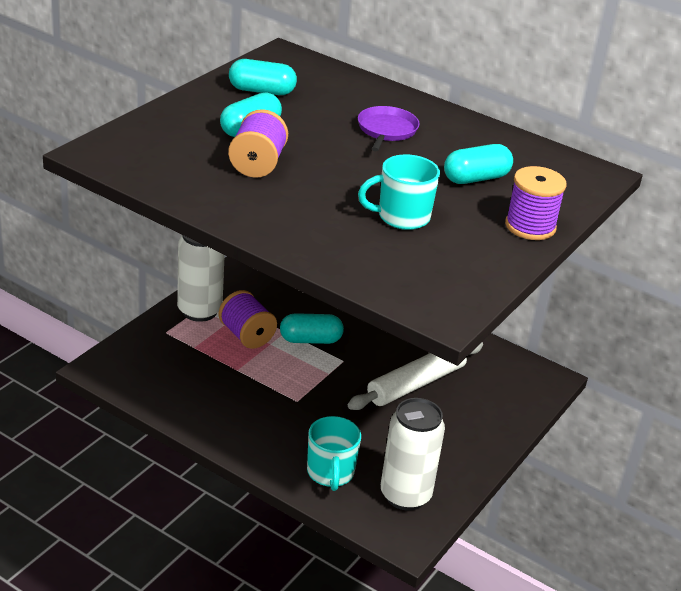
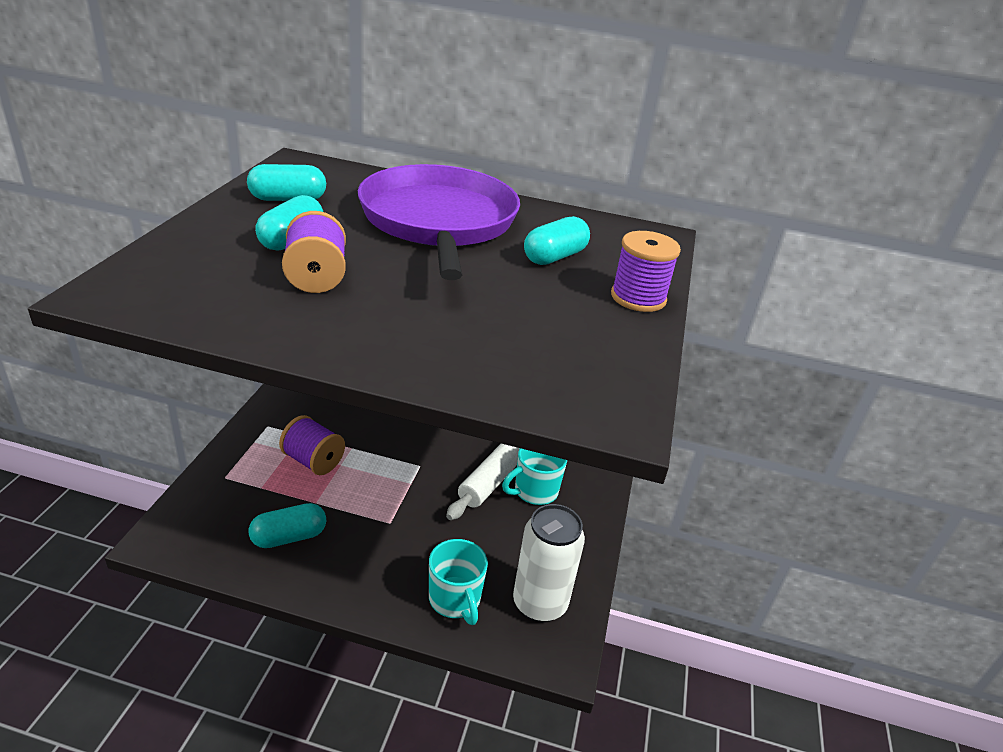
camera: 20 degrees left, 0 degrees up
(199, 311) = (255, 445): white can -> none
(310, 340) = (380, 451): turquoise capsule -> turquoise capsule (289, 537)
(386, 130) = (439, 222): purple pan -> purple pan, size x2.40
(402, 217) = (506, 311): turquoise mug -> turquoise mug (534, 491)

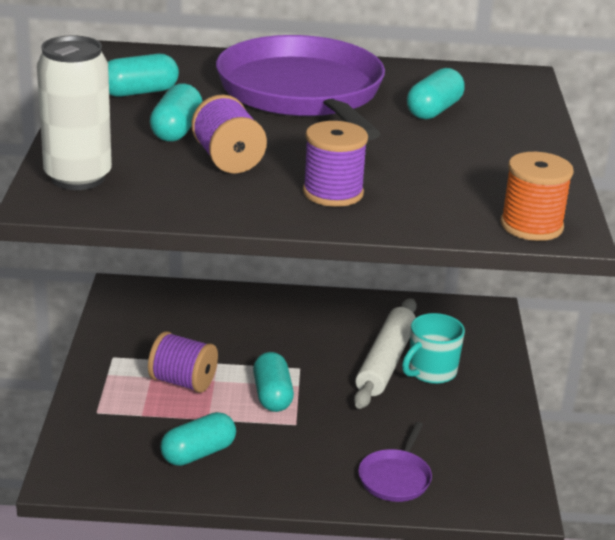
camera: 10 degrees left, 5 degrees down
(383, 489) = (272, 395): none -> turquoise capsule
(455, 600) = (395, 478): turquoise mug -> purple pan
(539, 603) = (480, 467): white can -> white can (78, 178)
(585, 405) = (531, 226): none -> orange spool
(638, 298) = (530, 135): purple spool -> purple spool (333, 193)

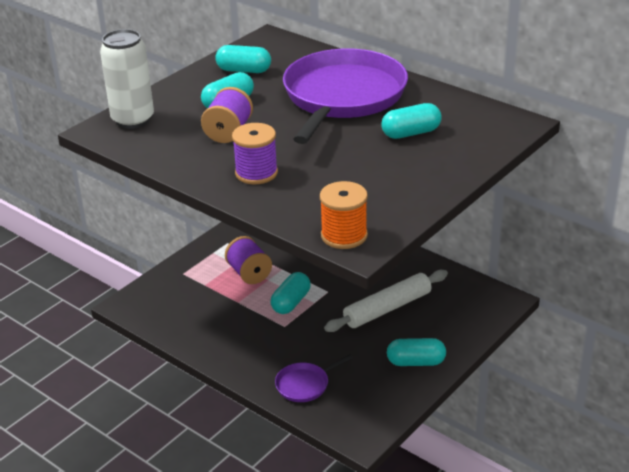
camera: 40 degrees right, 5 degrees up
(198, 453) = (209, 320): turquoise capsule -> turquoise capsule (416, 362)
(431, 372) = (410, 327): turquoise mug -> none

